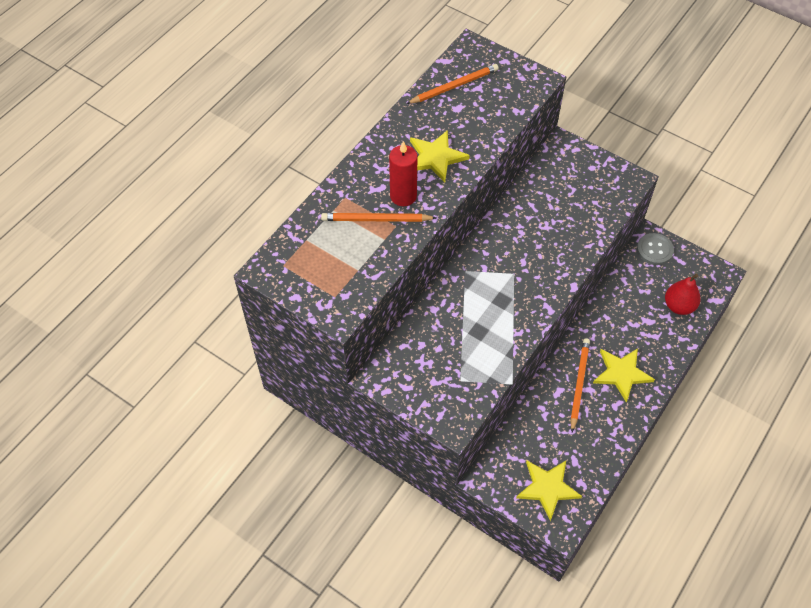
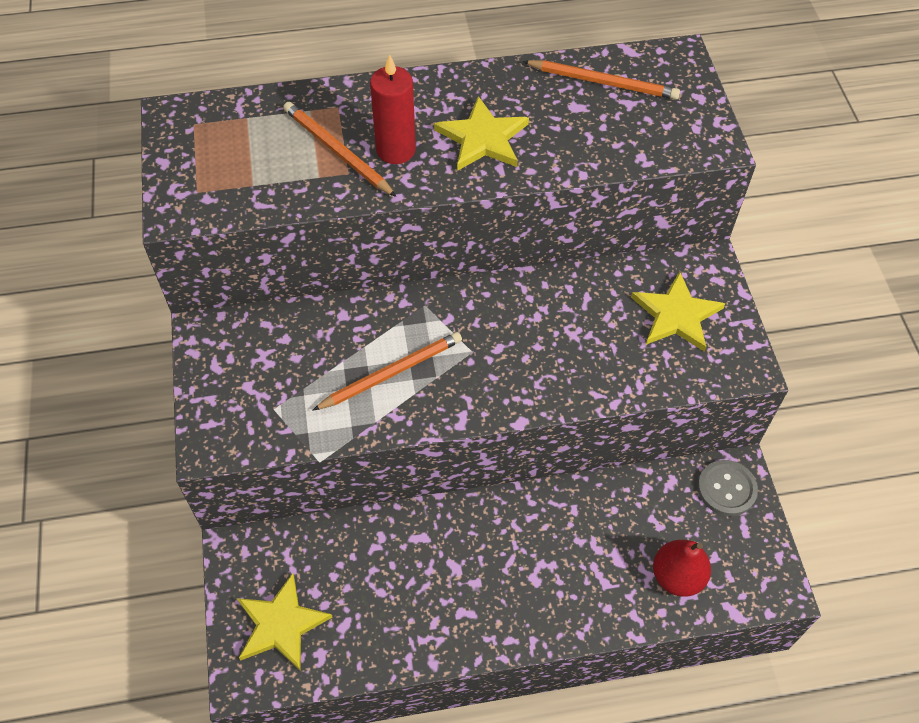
camera: 45 degrees right, 0 degrees up
(579, 384) = (451, 551): orange pencil -> orange pencil (391, 373)
(621, 373) = (513, 586): yellow star -> yellow star (676, 315)

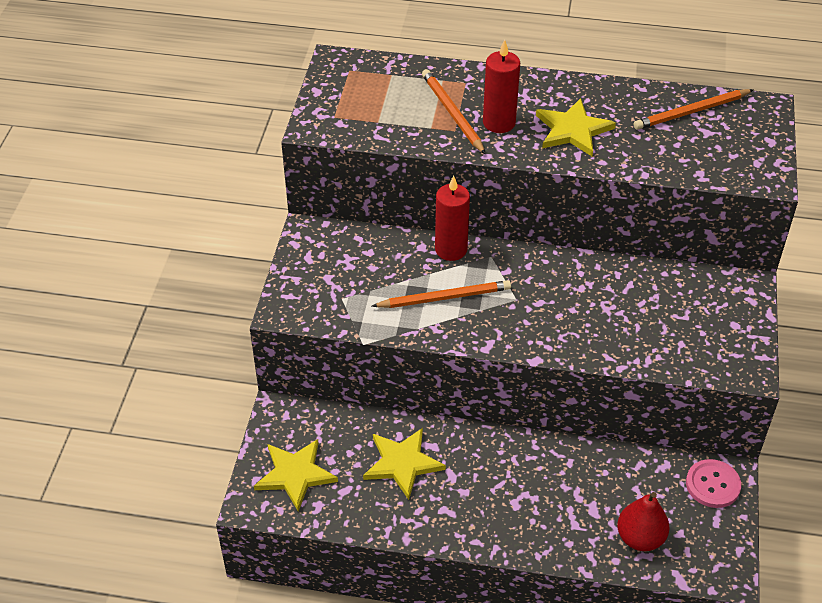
camera: 20 degrees right, 10 degrees down
(377, 309) = (451, 249): none -> red candle
(603, 82) = (691, 112): orange pencil -> orange pencil turned 120 degrees clockwise
(676, 315) = (702, 317): yellow star -> yellow star (402, 463)
(726, 489) = (712, 485): grey button -> pink button

